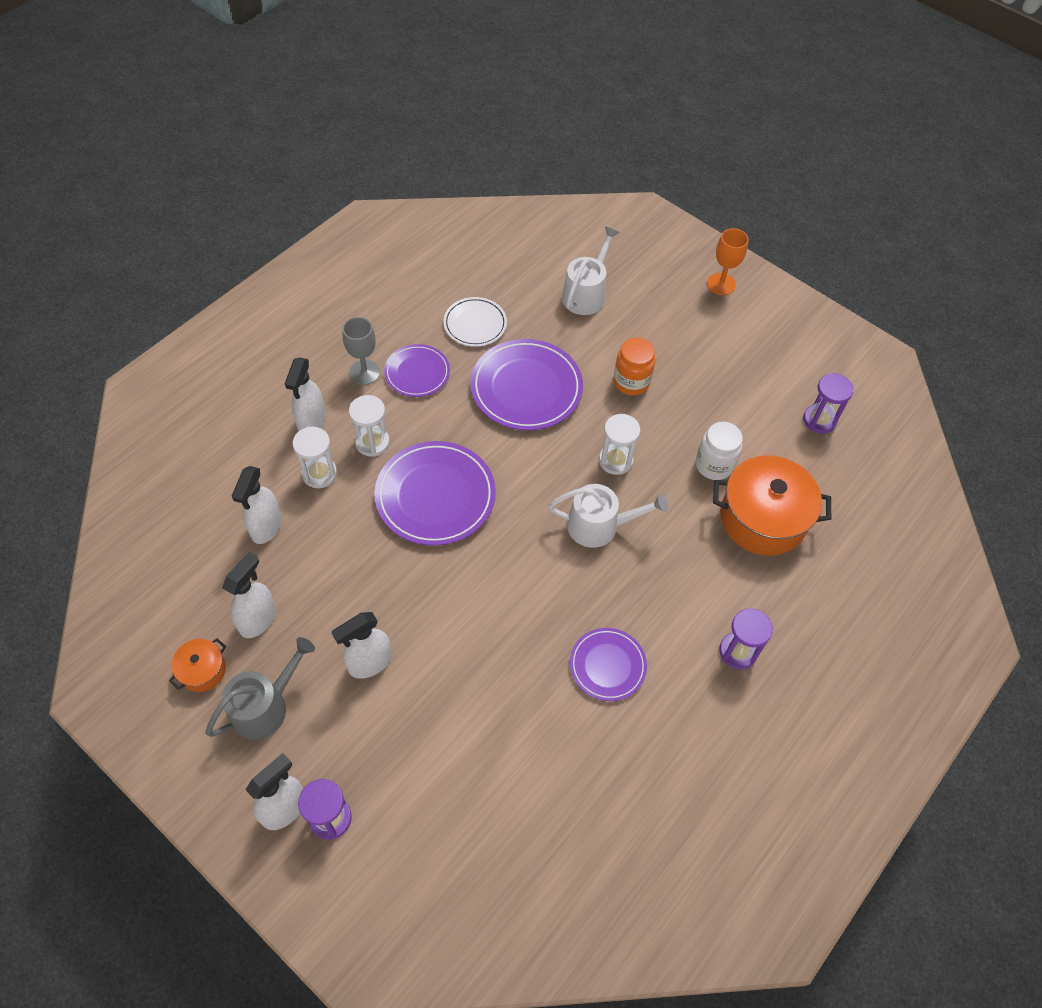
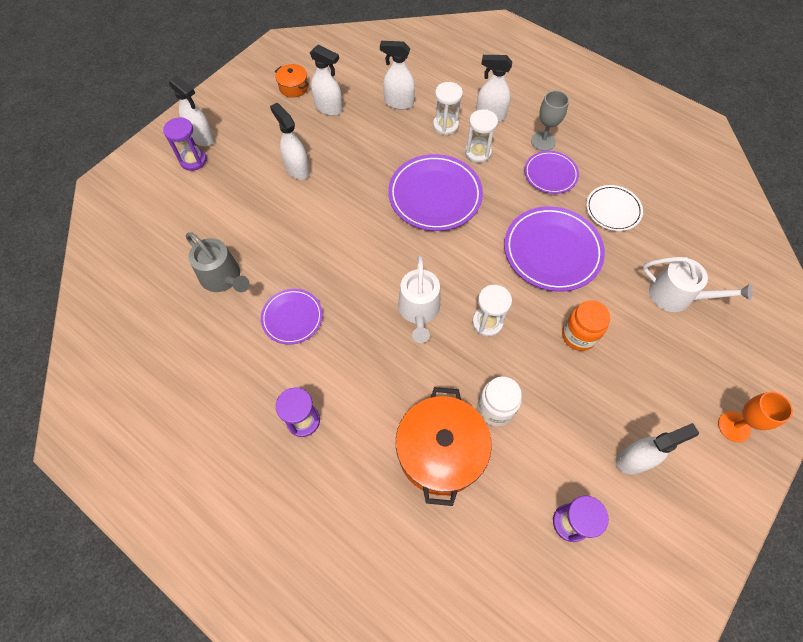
camera: 90 degrees right, 5 degrees up
(265, 706) = (268, 120): grey watering can -> grey watering can (223, 277)
(757, 362) = (634, 459): none -> white spray bottle

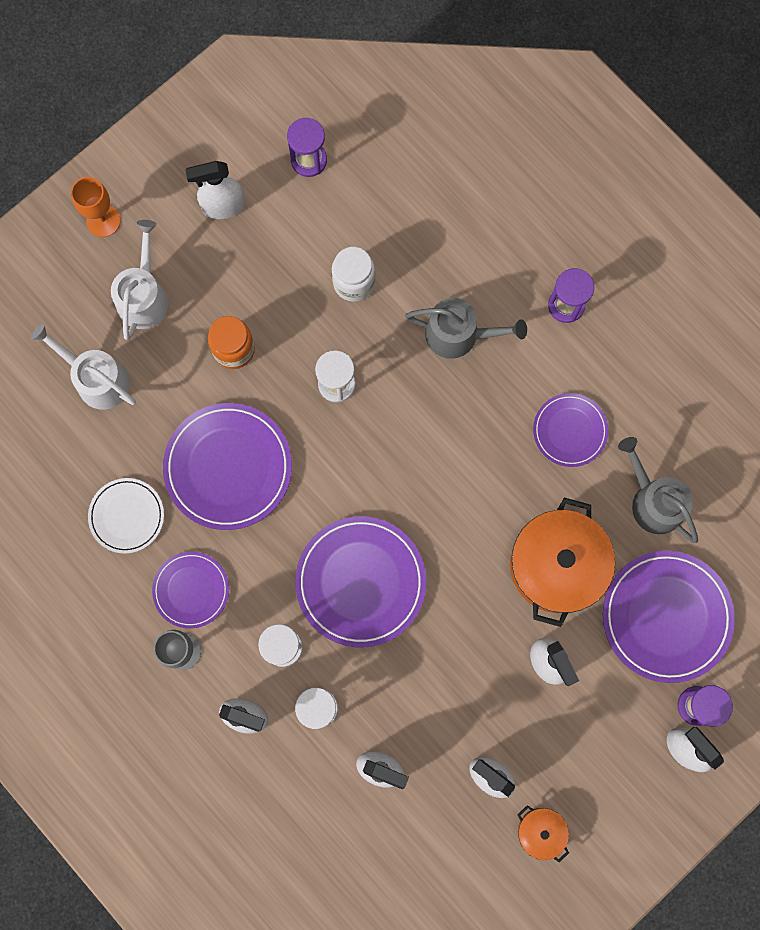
camera: 170 degrees left, 15 degrees up
(213, 206) = (666, 616): none -> purple plate
(394, 379) = (458, 334): none -> grey watering can
(419, 310) = (415, 414): white watering can -> white watering can (144, 296)
(440, 452) = (423, 248): orange pot -> orange pot (556, 566)

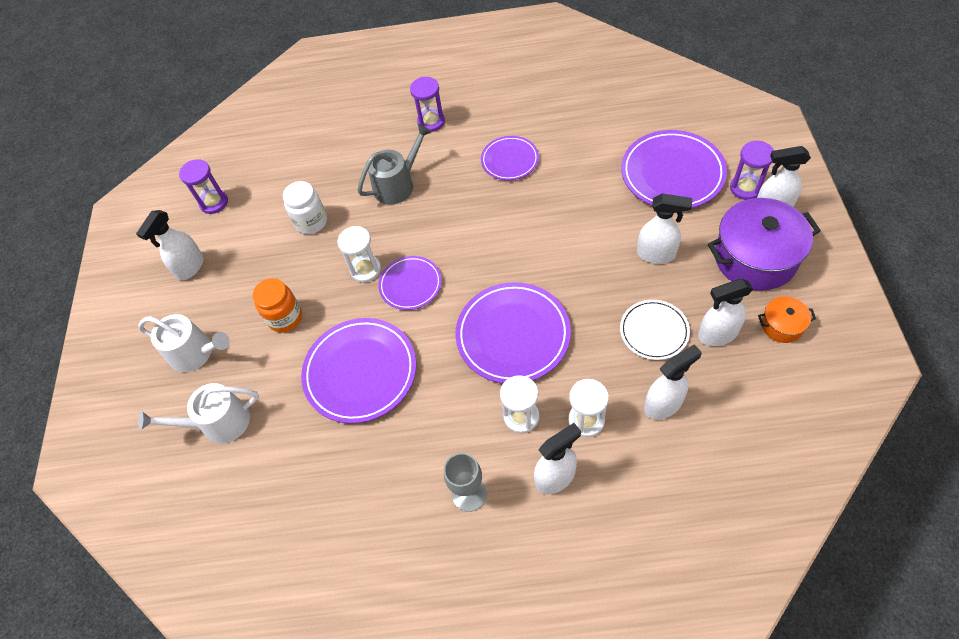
camera: 45 degrees left, 20 degrees down
(103, 220) = (122, 347): orange goblet -> none
(127, 516) = (333, 468): white plate -> white plate (654, 331)
(144, 296) = (195, 353): white watering can -> white watering can turned 150 degrees clockwise
(191, 590) = (427, 456): purple plate -> purple plate (410, 284)
(556, 566) = (593, 213): orange pot -> none
(607, 764) = (755, 258): none -> purple pot
(653, 501) = (590, 142): grey watering can -> none

